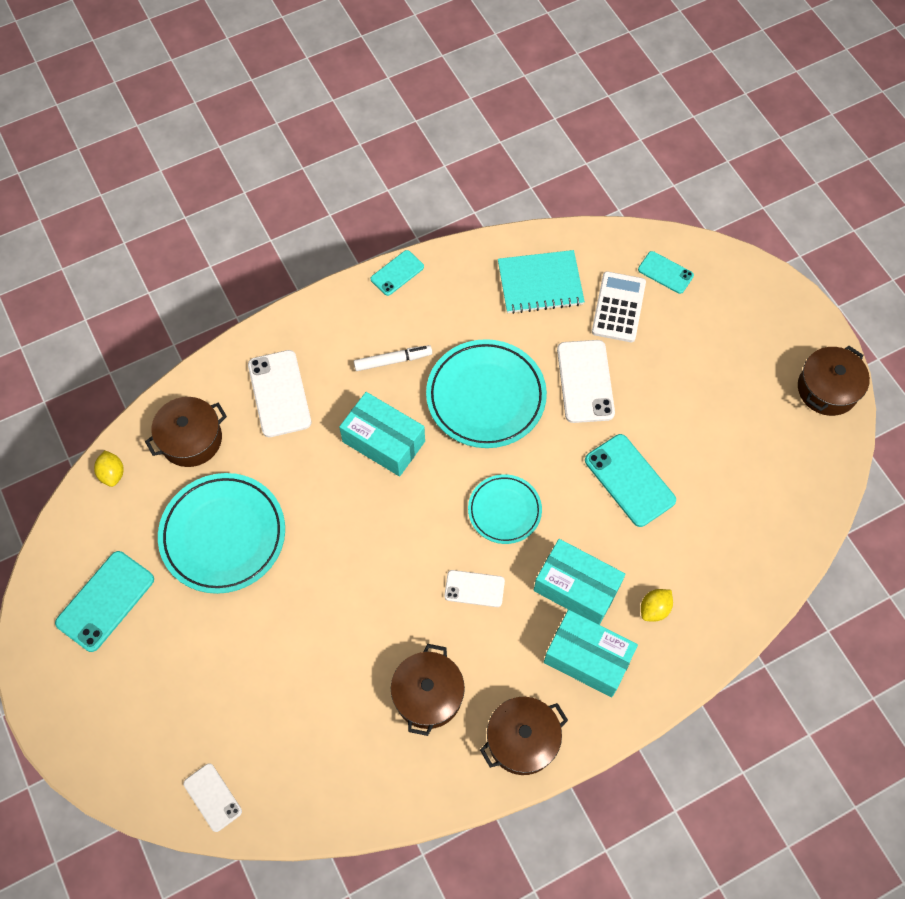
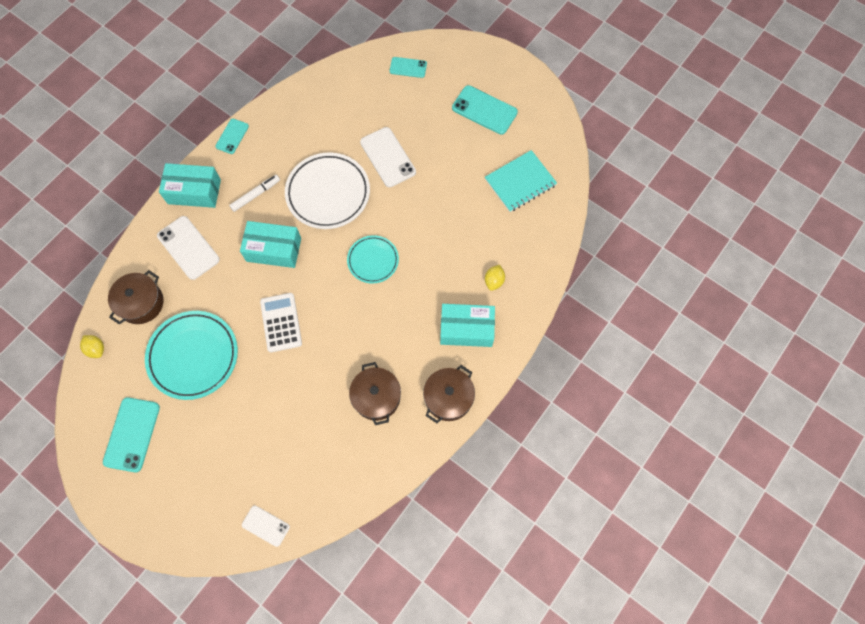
camera: 25 degrees left, 5 degrees up
(474, 588) = (376, 318): white phone -> none
(486, 397) = (328, 193): turquoise plate -> white plate
(540, 283) = (330, 106): turquoise notebook -> turquoise notebook (520, 182)
(577, 588) = (440, 289): turquoise box -> turquoise box (194, 191)
(618, 307) = (388, 101): white calculator -> white calculator (281, 322)
(629, 480) = (443, 208): turquoise phone -> turquoise phone (484, 110)
(827, 389) = (539, 101): brown pot -> none

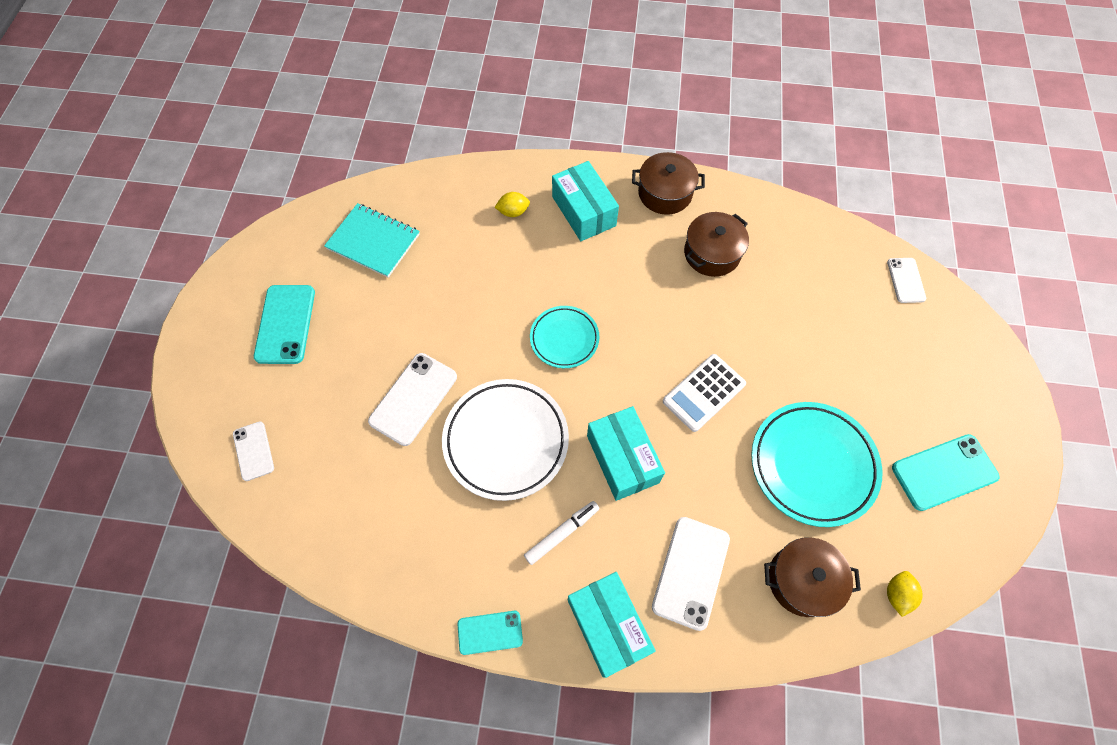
camera: 120 degrees left, 5 degrees down
(255, 195) = (562, 533): white marker -> white marker turned 120 degrees clockwise
(408, 67) = (253, 451): turquoise phone -> white phone

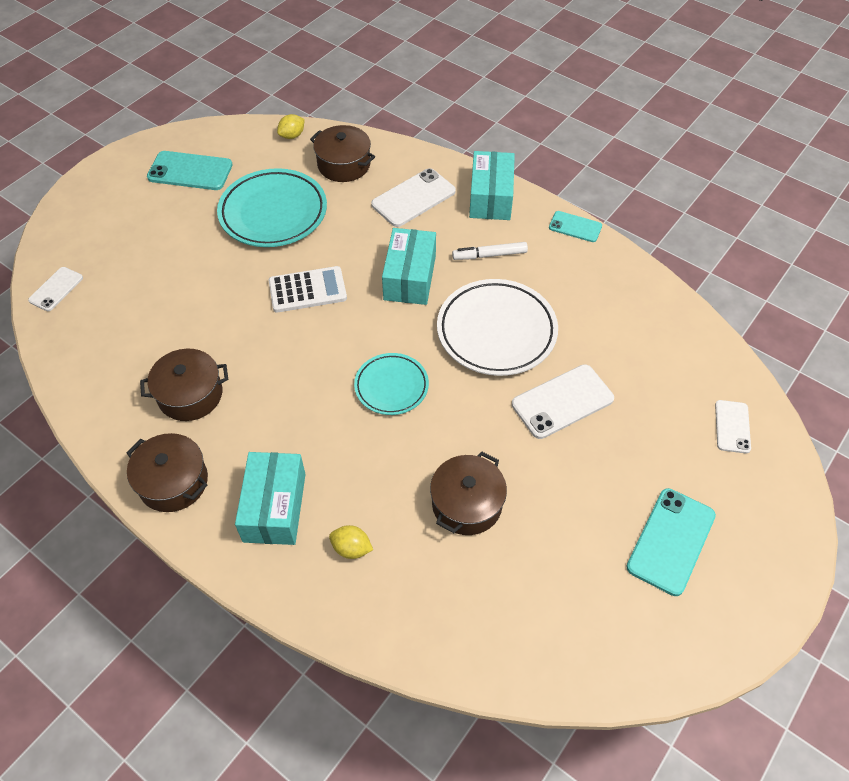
camera: 150 degrees left, 10 degrees down
(373, 241) = (534, 596): turquoise notebook -> none
(450, 277) = (467, 504): none -> brown pot

